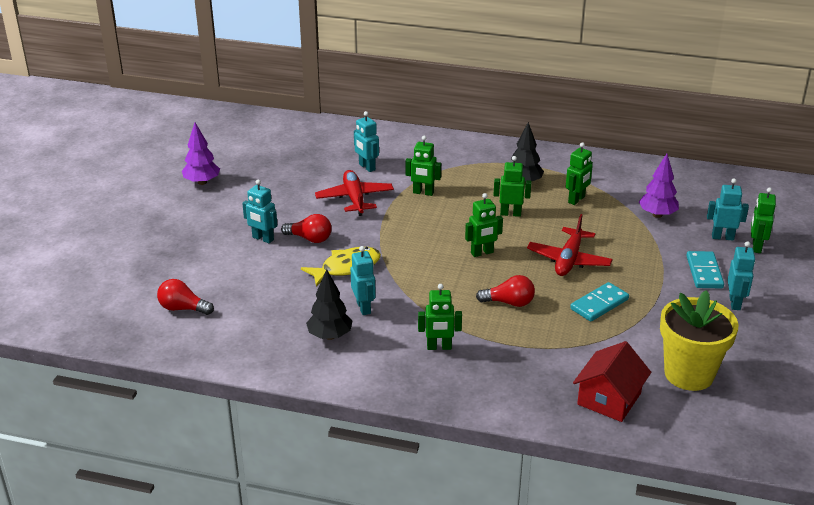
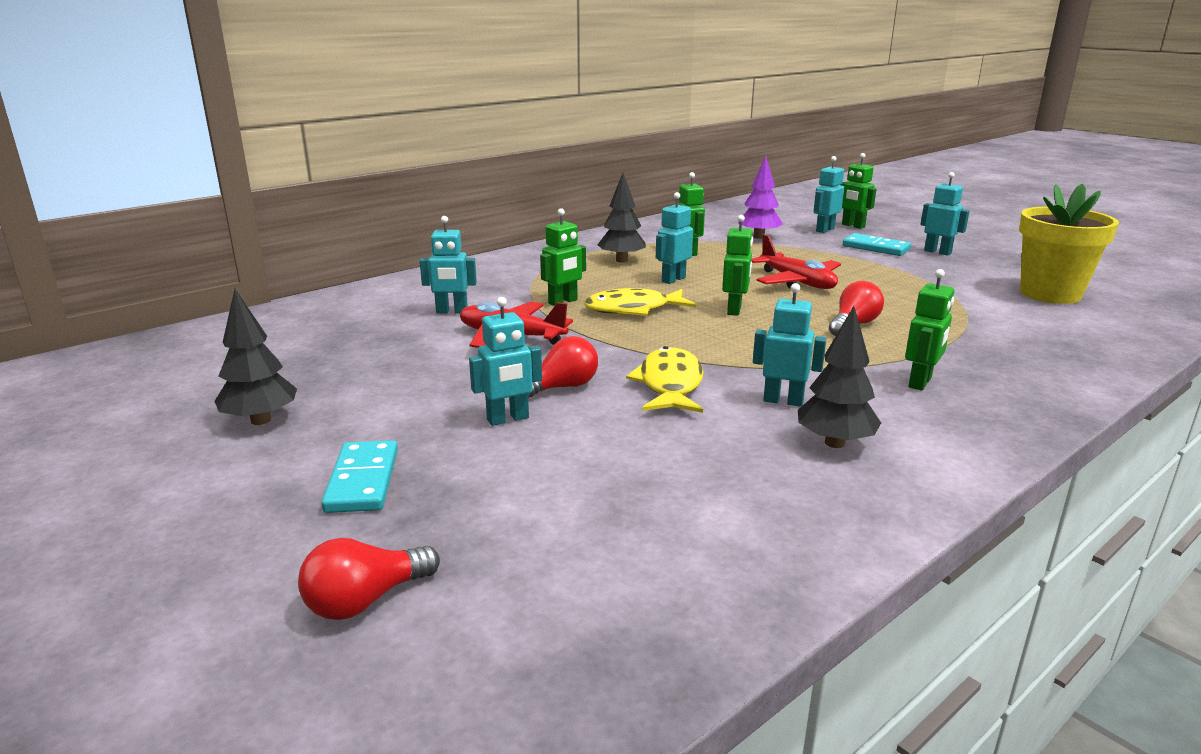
camera: 55 degrees left, 10 degrees down
(183, 308) = (619, 552): red light bulb -> red light bulb (365, 600)
(202, 182) = (260, 420): purple tree -> black tree
(439, 219) = (633, 309): none -> yellow fish
(510, 213) = (673, 280): green robot -> turquoise robot
(599, 304) = (894, 292): turquoise domino -> turquoise domino (362, 480)
(609, 399) = (1082, 333): red house -> none

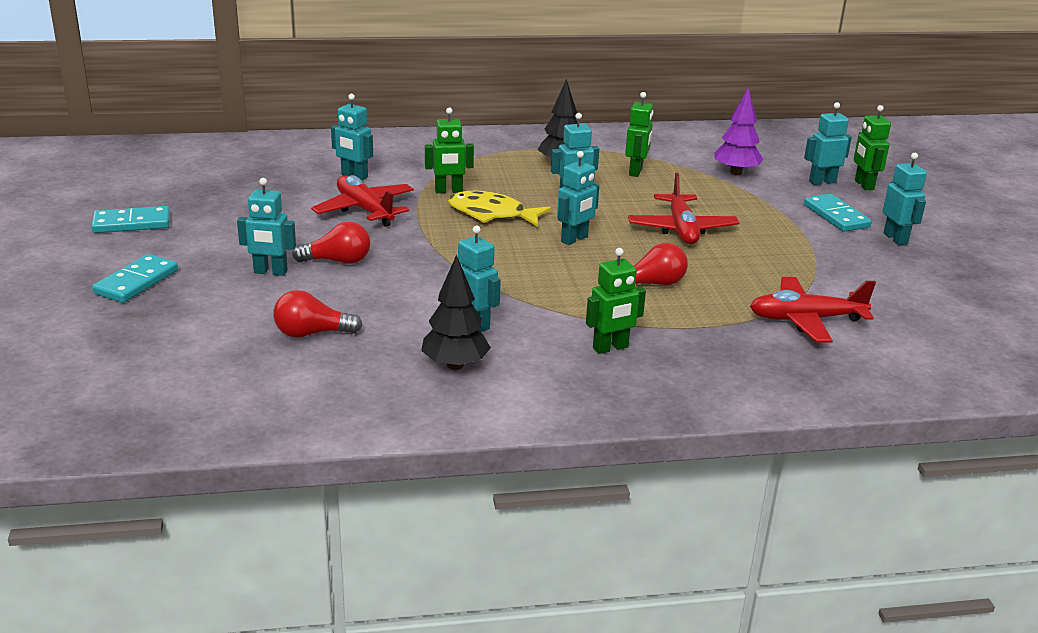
camera: 30 degrees right, 5 degrees up
(260, 420) = (132, 223): black tree -> turquoise domino
(365, 600) = (55, 347): red light bulb -> red light bulb (312, 333)
(670, 385) = (414, 284): yellow fish -> none
(734, 310) = (574, 239): green robot -> turquoise robot
(997, 318) = (805, 320): none -> red plane
(1050, 294) = (919, 315): yellow flower pot -> none

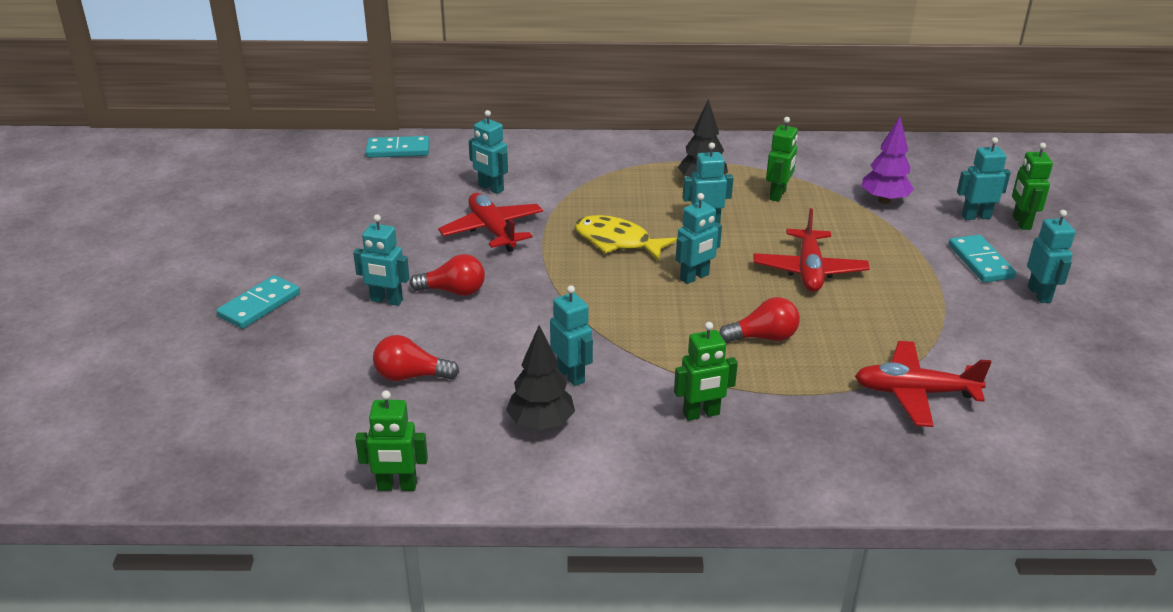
camera: 10 degrees right, 5 degrees up
(132, 223) = (268, 236): turquoise domino -> turquoise domino (398, 150)
(448, 191) = (580, 211): green robot -> green robot (397, 486)

